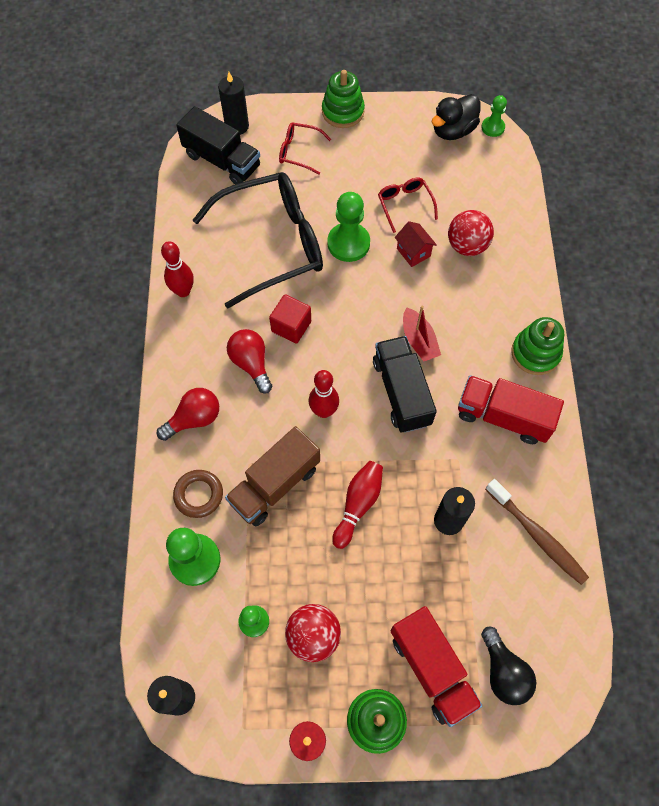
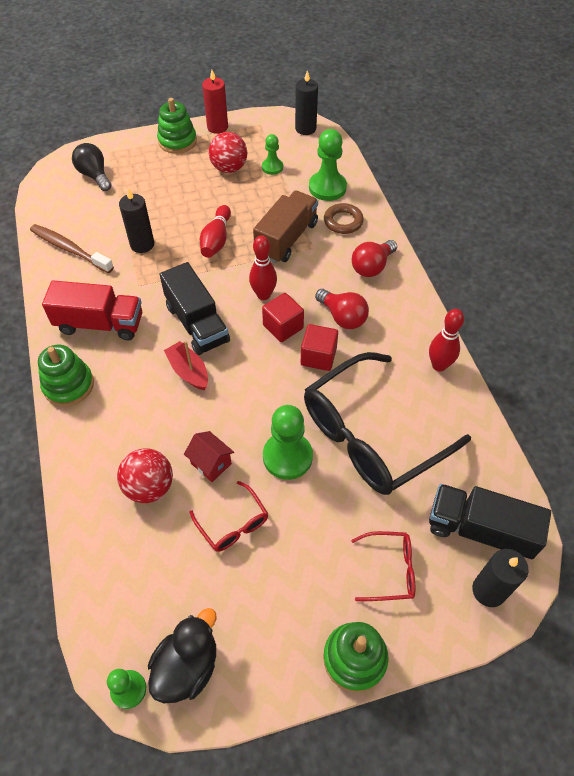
camera: 165 degrees right, 10 degrees down
(315, 367) = (283, 327): none -> red cube
(432, 668) = (144, 168): red truck -> none

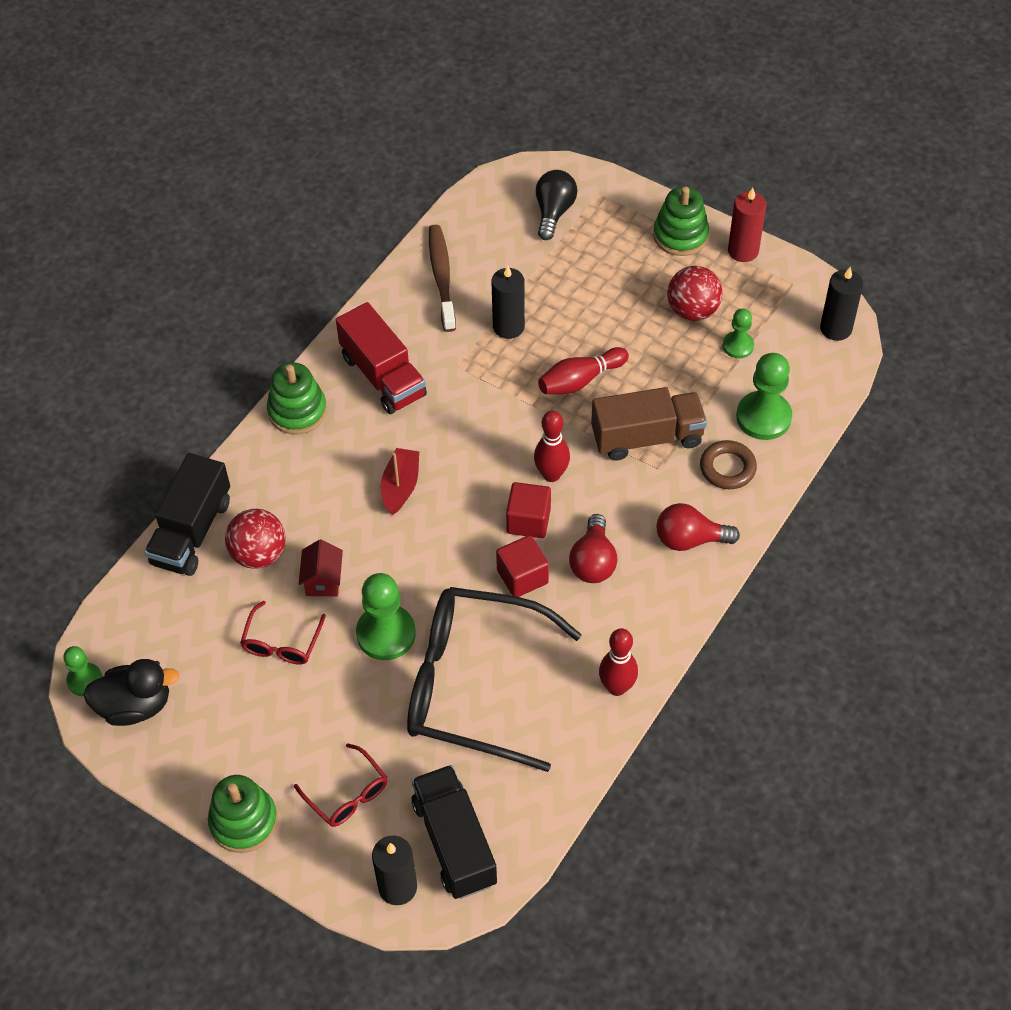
camera: 50 degrees right, 0 degrees up
(197, 324) = (460, 449): black truck -> black truck (192, 532)

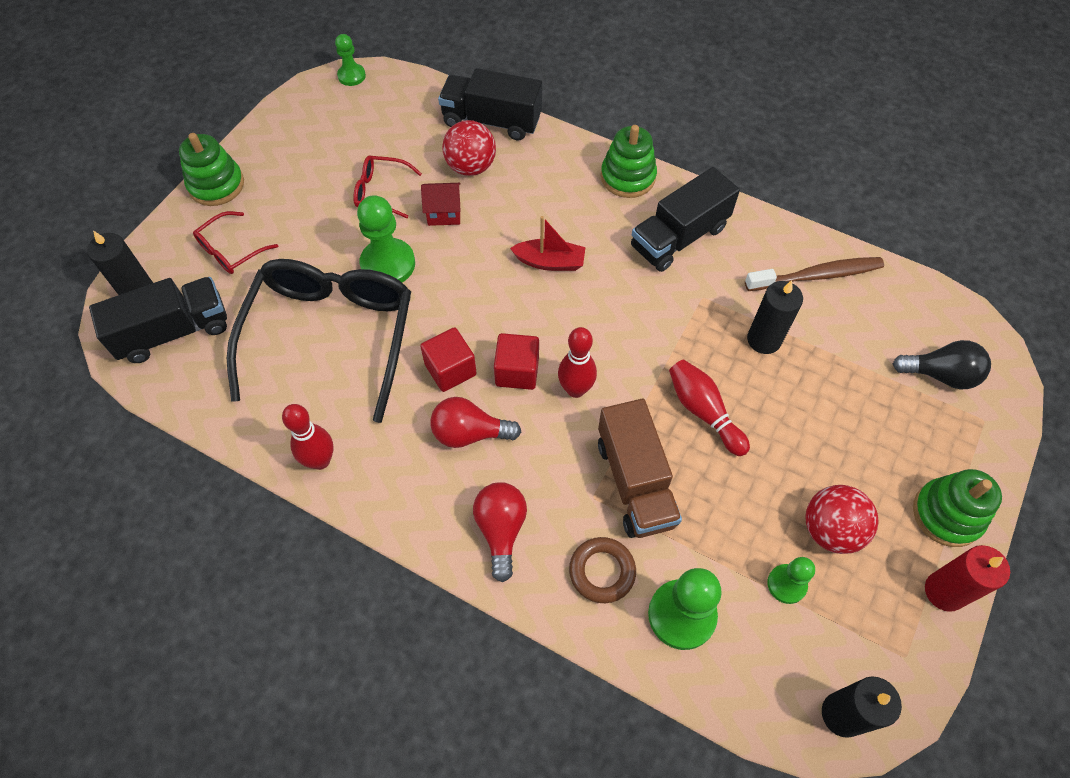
camera: 85 degrees right, 5 degrees up
(135, 705) = (327, 107): black duck -> none
(383, 376) = (679, 237): red truck -> black truck

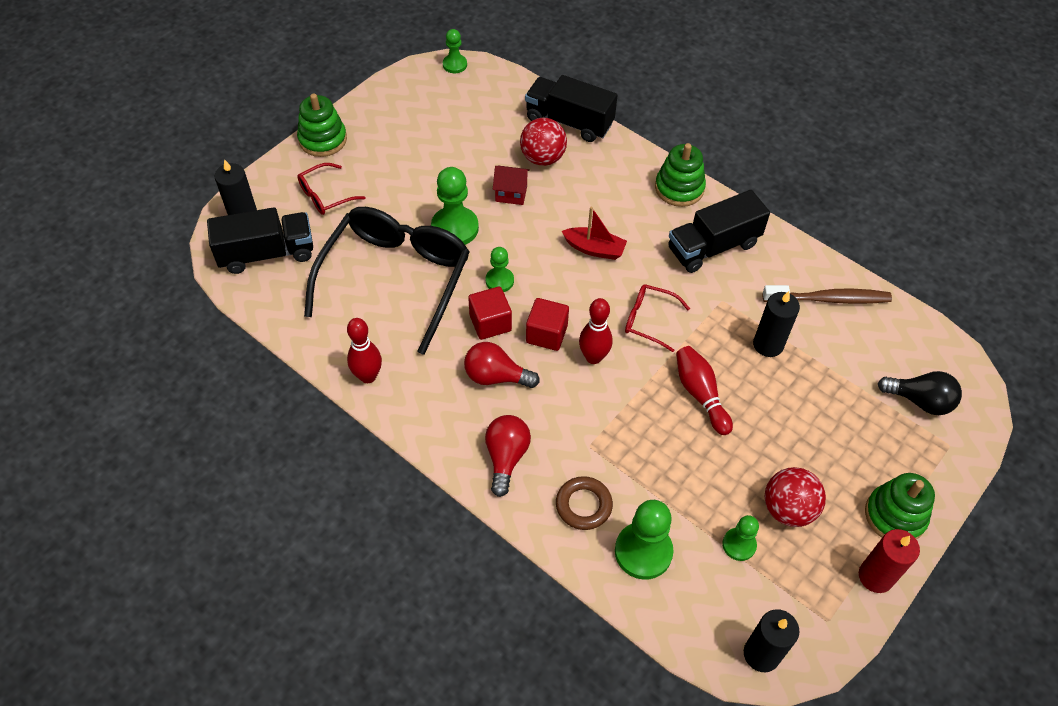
camera: 10 degrees right, 5 degrees down
(381, 191) = (461, 167): red glasses -> red glasses (649, 320)
(451, 317) = (499, 281): none -> green pawn
(635, 482) = (628, 440): brown truck -> none

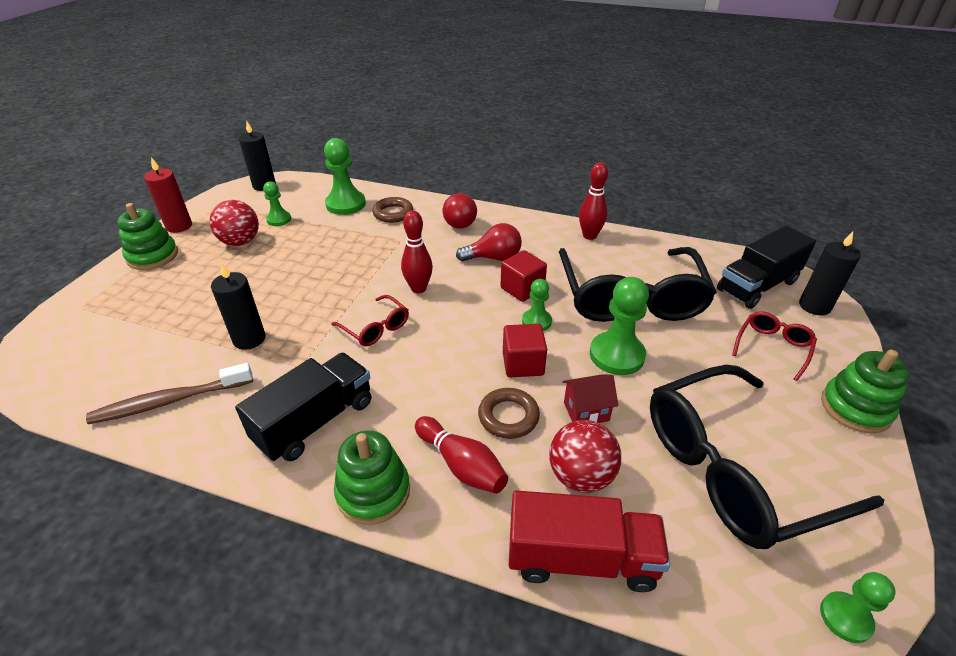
camera: 160 degrees right, 15 degrees down
(443, 133) = (734, 469): none -> black glasses
(546, 334) = (468, 293): red cube -> red cube (523, 364)
(569, 122) = (581, 558): black truck -> red truck
(569, 207) = (508, 416): none -> brown ring
(594, 249) = (456, 378): red boat -> none
(649, 320) = (375, 328): red glasses -> red glasses turned 45 degrees clockwise
(700, 394) = (315, 287): red bowling pin -> red bowling pin (461, 464)
(920, 401) = (95, 332): black light bulb -> none

